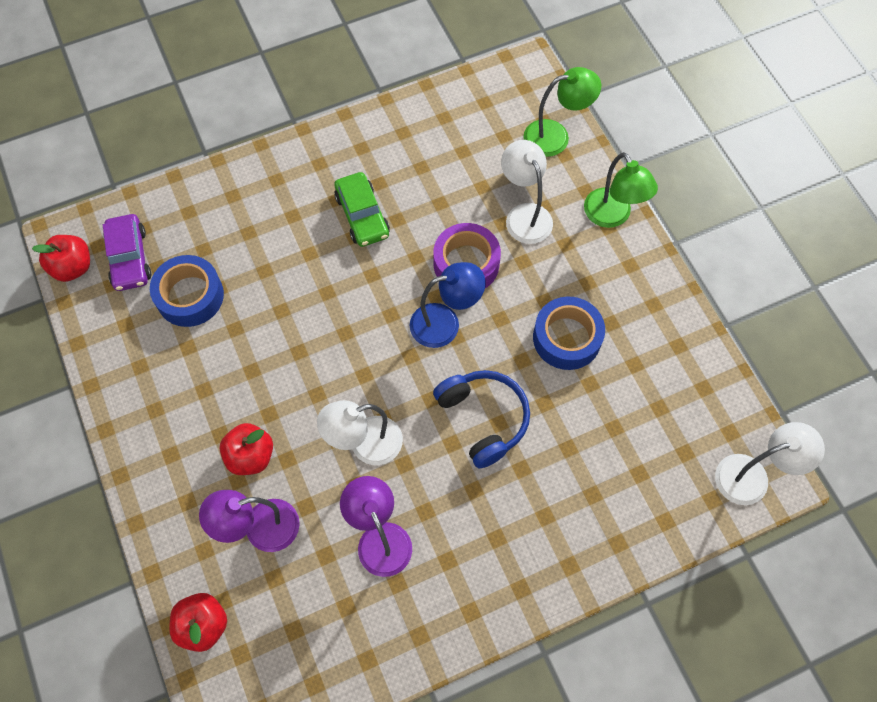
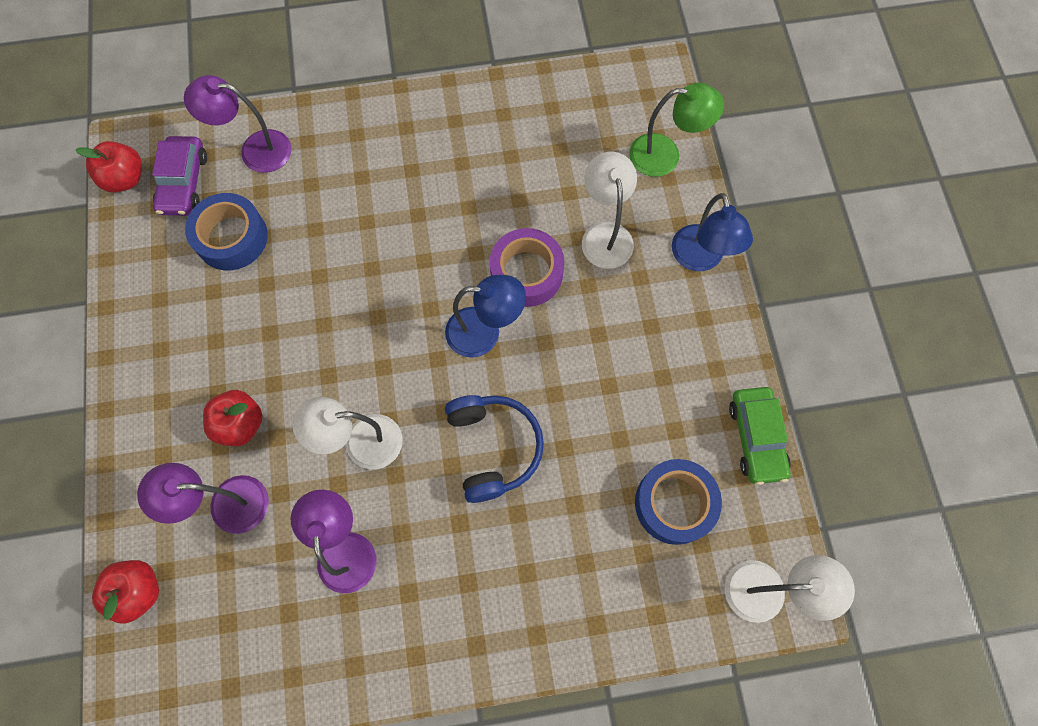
camera: 15 degrees right, 5 degrees up
(187, 214) = (255, 150): none -> purple lamp
(362, 215) = (433, 194): green car -> green car (756, 438)
(567, 338) = (609, 382): blue tape -> blue tape (674, 504)
(612, 216) = (700, 259): green lamp -> blue lamp

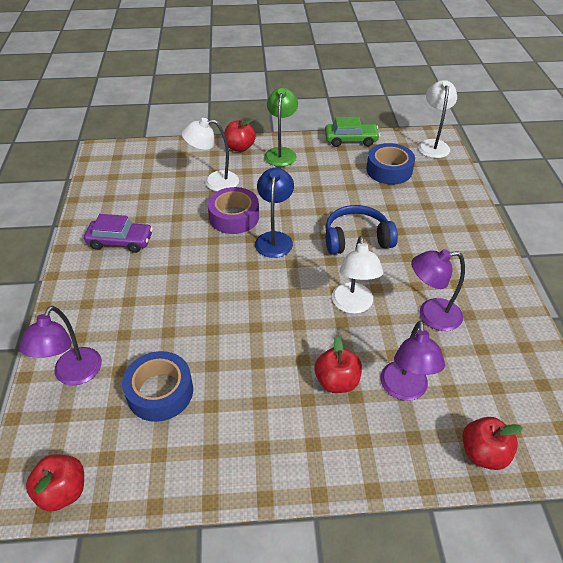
camera: 85 degrees left, 25 degrees down
(183, 182) = (87, 434): purple car -> purple car (120, 241)
(665, 155) = (165, 154): green lamp -> green lamp (281, 153)
(700, 259) = (240, 148): blue lamp -> red apple

